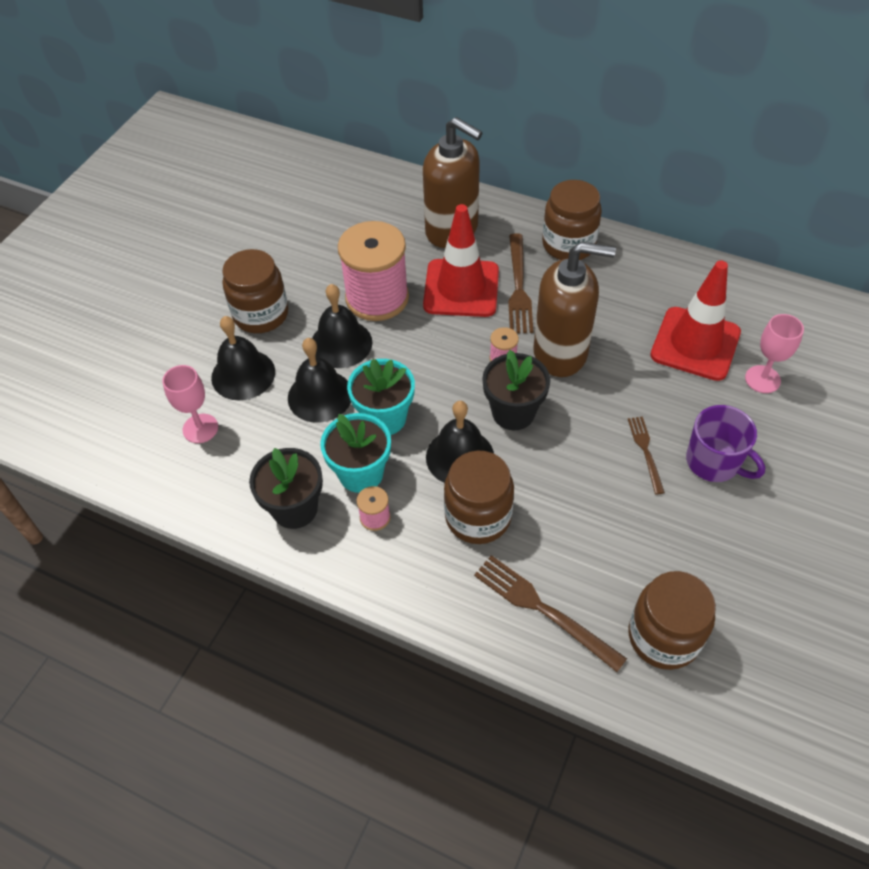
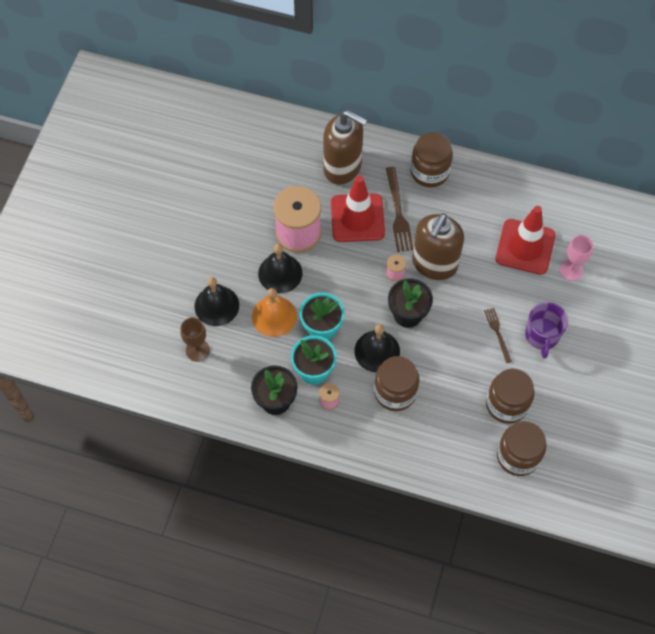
camera: 10 degrees left, 10 degrees up
(200, 428) = (197, 350): pink goblet -> brown goblet
(261, 314) = (217, 255): brown jar -> brown jar (506, 404)
(320, 396) = (274, 316): black bell -> orange bell
(543, 609) = (444, 448): brown fork -> none
(561, 353) = (434, 264): brown soap dispenser -> brown soap dispenser turned 120 degrees clockwise
(714, 462) = (542, 336): purple mug -> purple mug turned 60 degrees clockwise

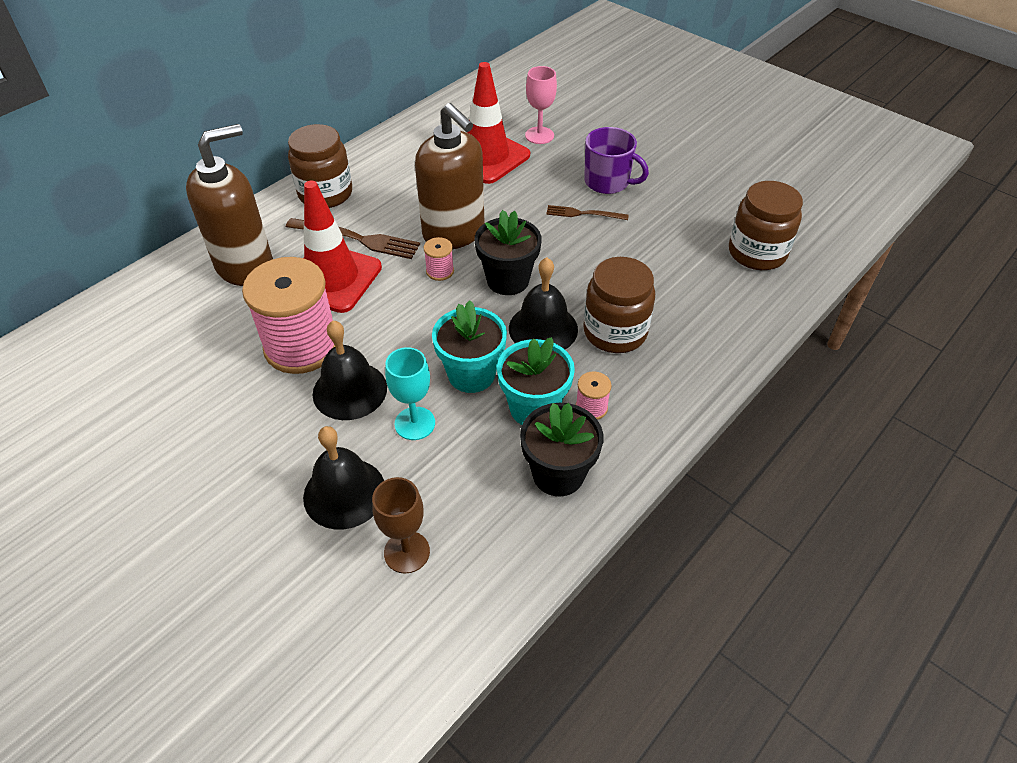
camera: 65 degrees left, 15 degrees down
(274, 316) = (415, 423): orange bell -> turquoise goblet
(506, 404) = (683, 238): brown jar -> none

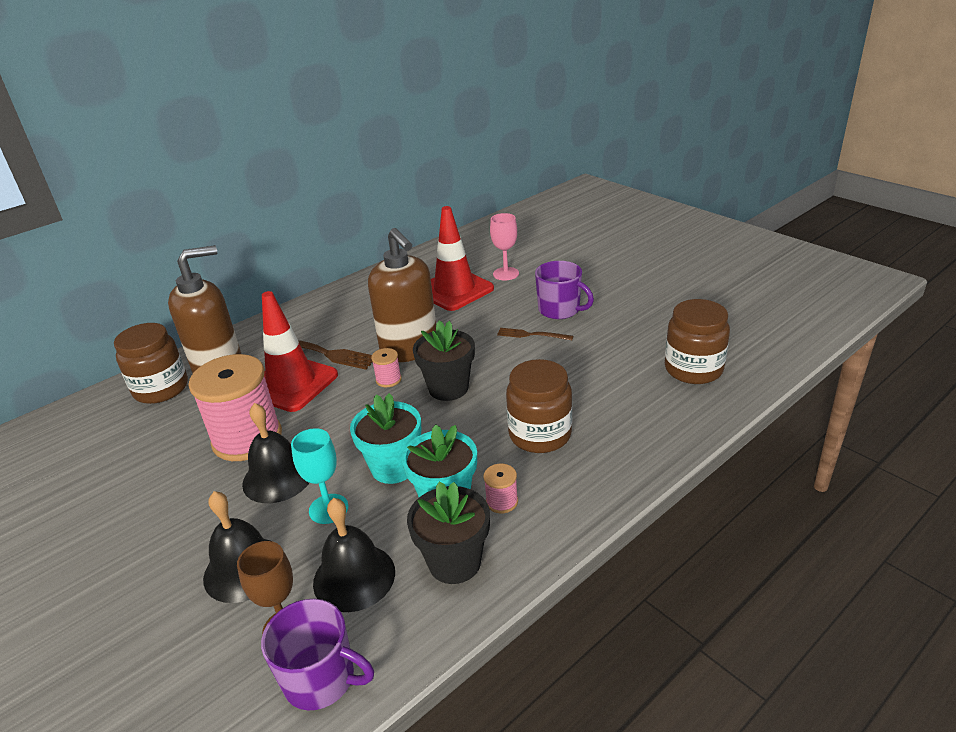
camera: 10 degrees right, 15 degrees down
(325, 194) = (307, 318): brown jar -> brown jar (161, 389)
(456, 598) = (321, 679): none -> purple mug
(543, 328) = (471, 430): black bell -> black bell (354, 577)

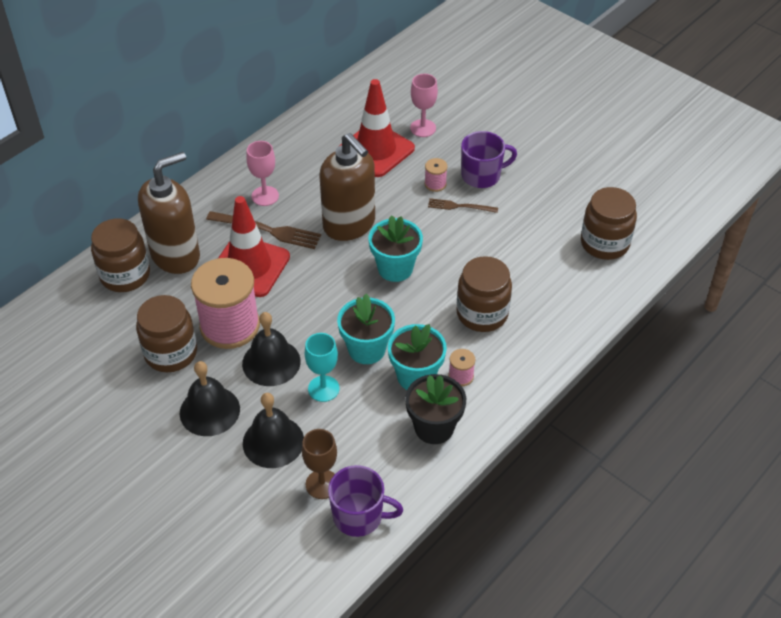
camera: 10 degrees left, 15 degrees up
(170, 463) = (171, 353): none -> brown jar
(331, 325) = (265, 196): none -> pink goblet
(354, 577) = (361, 443): black bell -> black bell (209, 411)
(388, 379) = (338, 260): pink spool -> pink spool (435, 184)
(448, 388) = (395, 268): black flower pot -> turquoise flower pot
(560, 310) = (482, 175): purple mug -> purple mug turned 45 degrees counterclockwise

